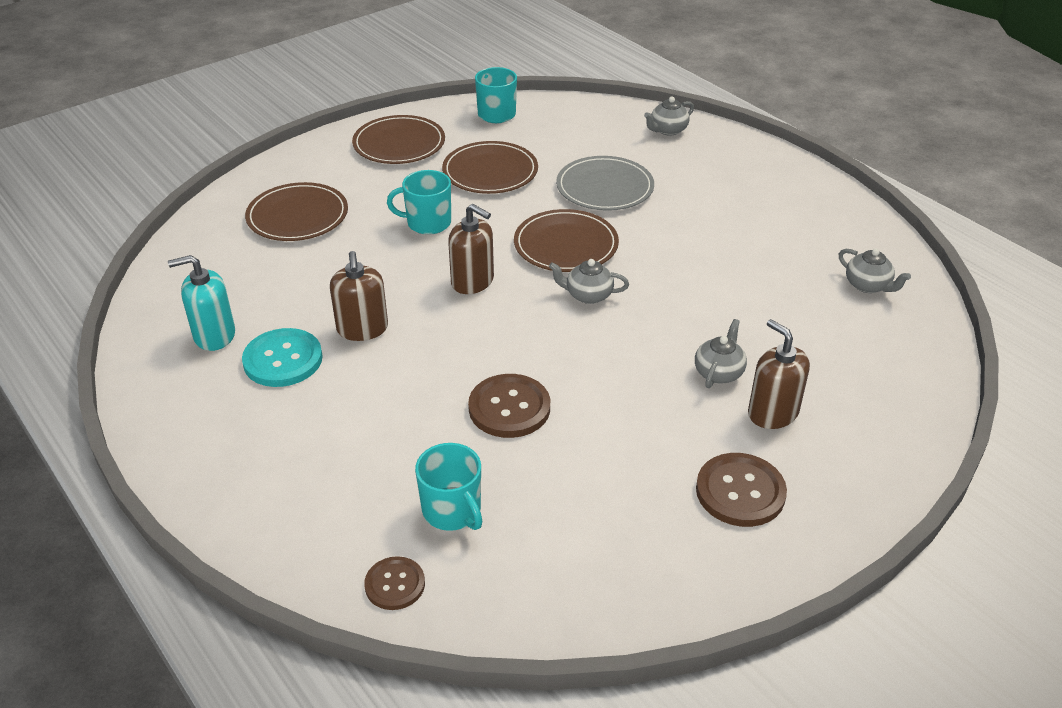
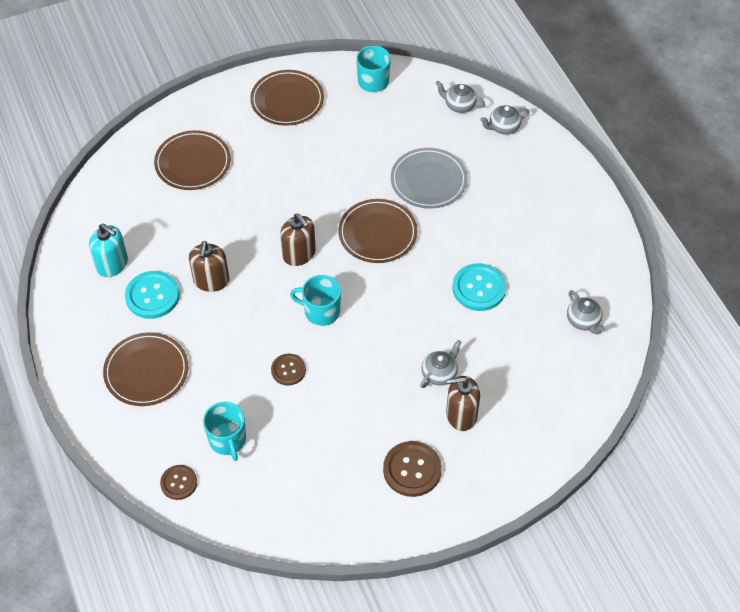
camera: 15 degrees right, 15 degrees up
(214, 335) = (112, 264): turquoise soap dispenser -> turquoise soap dispenser turned 150 degrees counterclockwise
(427, 223) = (284, 190): turquoise mug -> turquoise mug (321, 311)
(490, 172) = (347, 145): brown plate -> brown plate (146, 371)
(509, 408) = (288, 370): brown button -> brown button, size x0.62
(588, 295) = (376, 285): grey teapot -> grey teapot (459, 105)
(721, 276) = (479, 288): none -> turquoise button
(772, 413) = (461, 415): brown soap dispenser -> brown soap dispenser turned 75 degrees counterclockwise

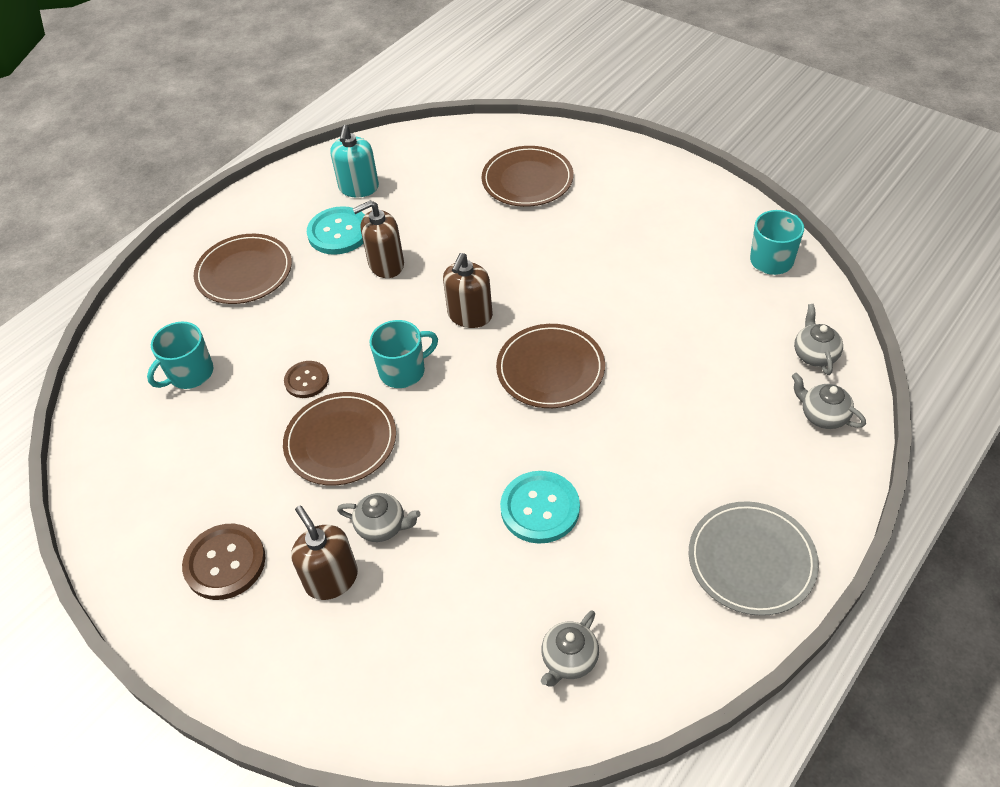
camera: 65 degrees right, 5 degrees down
(179, 483) = (120, 360): brown button -> none
(287, 100) = (674, 206): brown plate -> brown plate (341, 441)
(321, 311) = (403, 371): turquoise mug -> turquoise mug turned 75 degrees clockwise
(428, 180) = (668, 379): grey plate -> grey plate (751, 560)

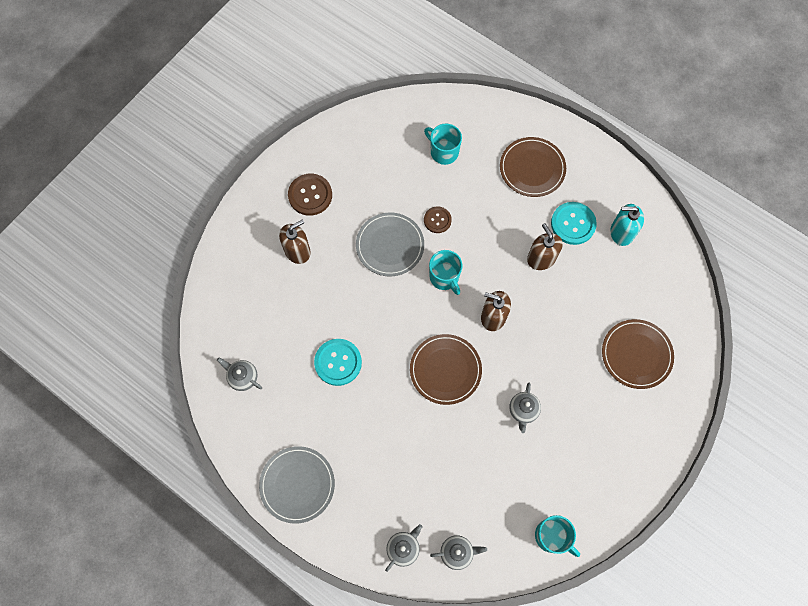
camera: 85 degrees right, 20 degrees up
(341, 441) = (390, 245): brown plate -> grey plate
(382, 526) = (329, 274): grey teapot -> grey teapot (523, 410)

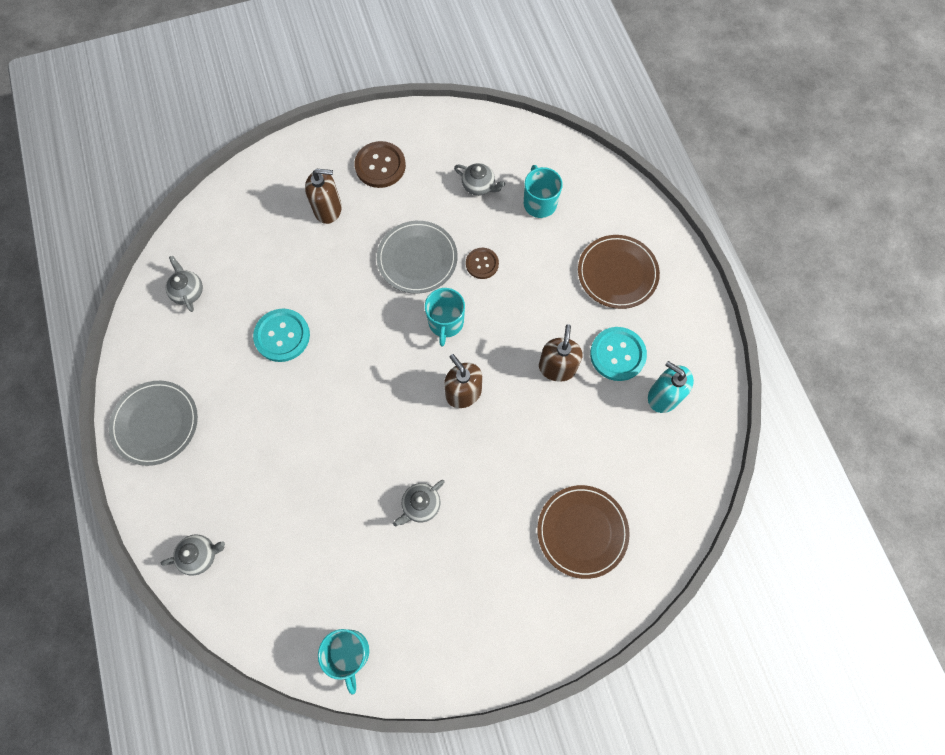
camera: 35 degrees right, 0 degrees up
(445, 370) = (376, 412): brown plate -> none
(457, 552) = (246, 598): grey teapot -> grey teapot (479, 186)

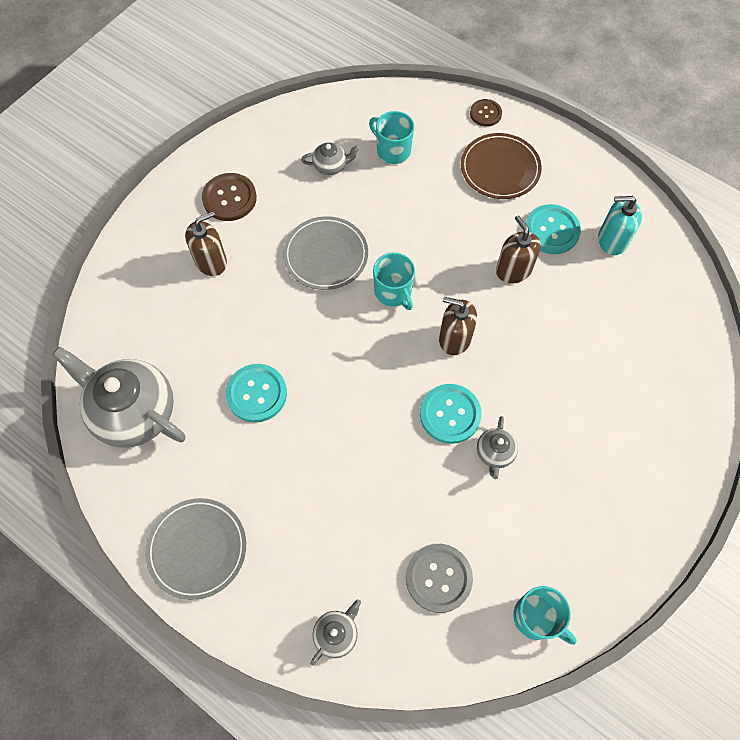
camera: 35 degrees left, 5 degrees down
(188, 291) = (134, 412): grey teapot -> grey teapot, size x2.22
(302, 569) = (438, 578): none -> grey button
(411, 450) = (450, 414): none -> turquoise button
(482, 264) = (384, 226): brown button -> brown button (485, 114)
(582, 531) = (638, 384): brown plate -> none

